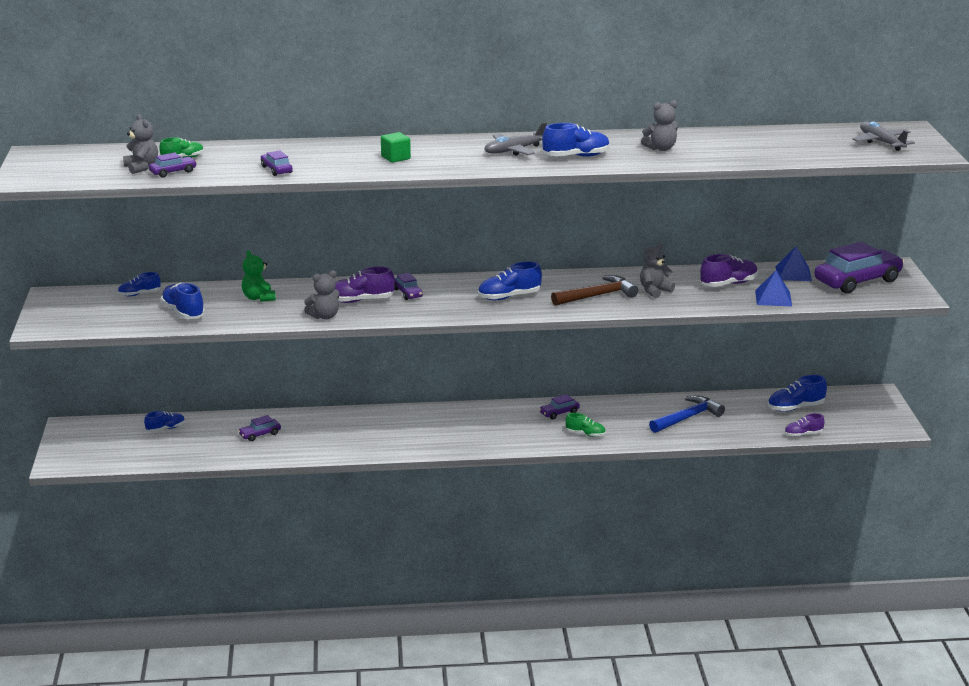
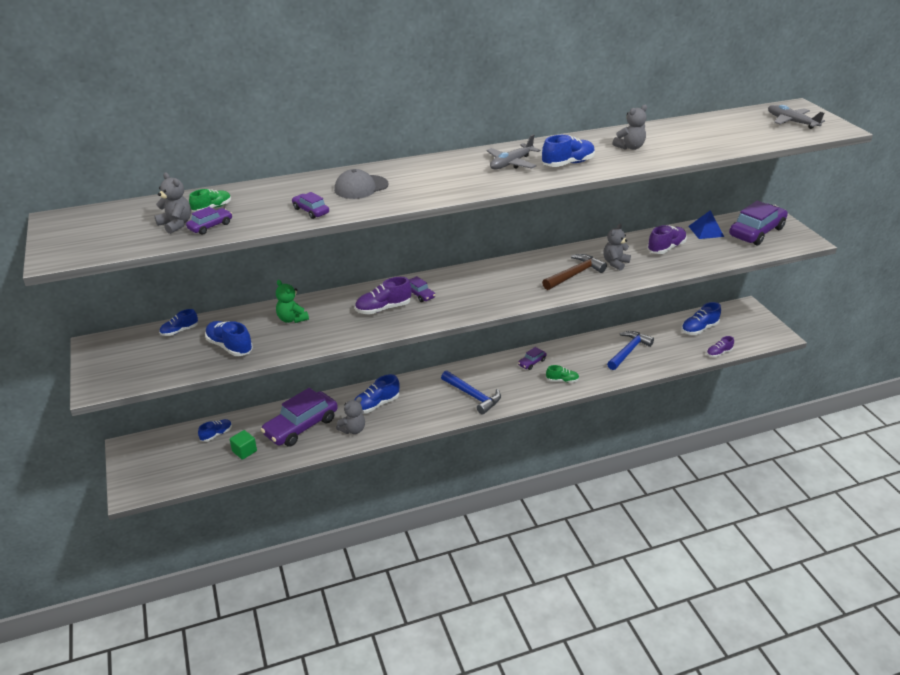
camera: 15 degrees left, 10 degrees up
(260, 434) = (301, 426): purple car -> purple car, size x2.19
(324, 316) = (360, 331): grey teddy bear -> grey teddy bear (353, 429)
(340, 156) = (361, 187): none -> grey cap
(395, 158) = (413, 184): green cube -> green cube (244, 451)
(469, 434) = (473, 396): none -> blue hammer
(509, 297) = (505, 286): blue shoe -> blue shoe (376, 405)
(773, 298) = (708, 257): blue pyramid -> none

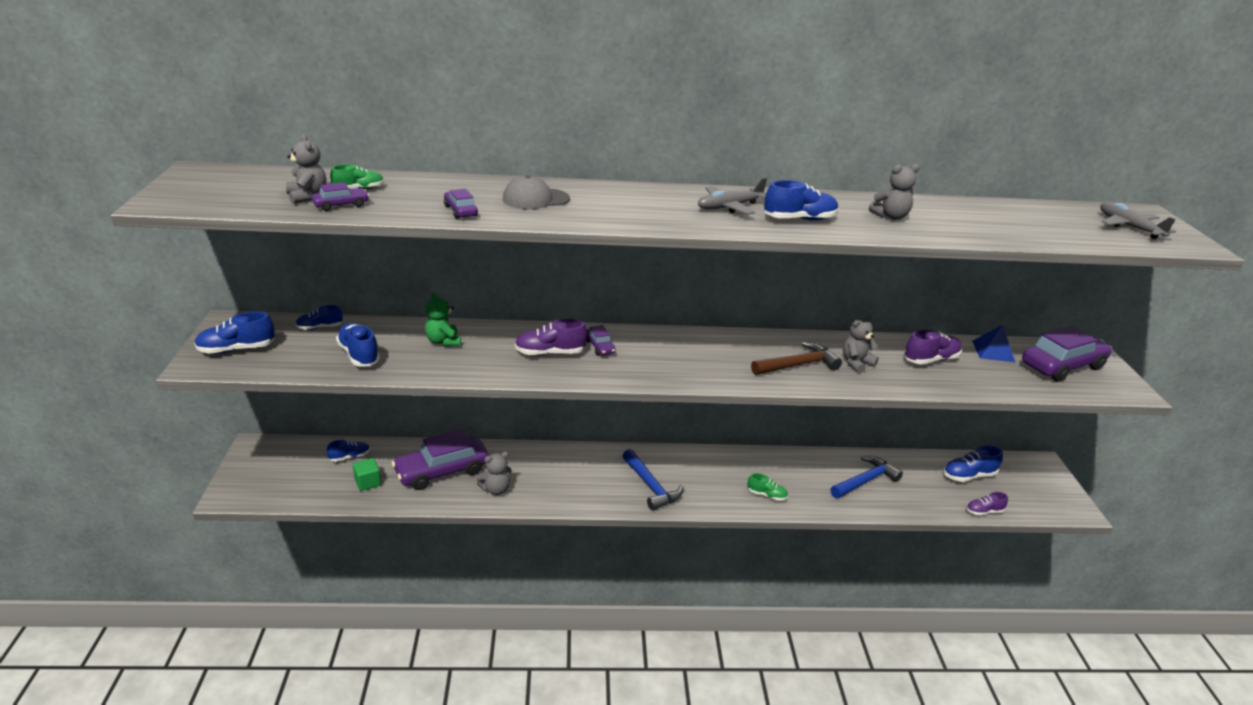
camera: 15 degrees right, 5 degrees down
(376, 405) = (535, 468): blue shoe -> blue shoe (236, 349)
(532, 362) = (739, 465): purple car -> none

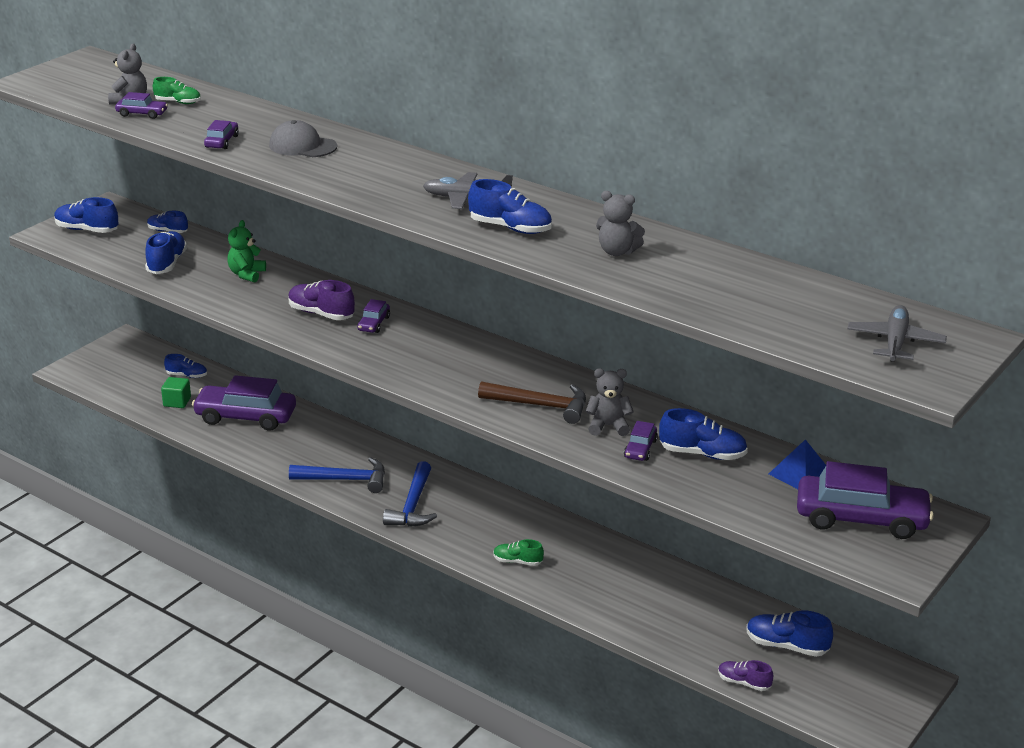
camera: 40 degrees right, 0 degrees up
(495, 489) = (271, 450): grey teddy bear -> none
(766, 495) = (517, 561): green shoe -> green shoe turned 135 degrees clockwise
(865, 481) = (648, 596): blue hammer -> blue hammer (345, 480)
(897, 371) = (640, 449): none -> purple car
(931, 360) = (702, 454): purple shoe -> blue shoe

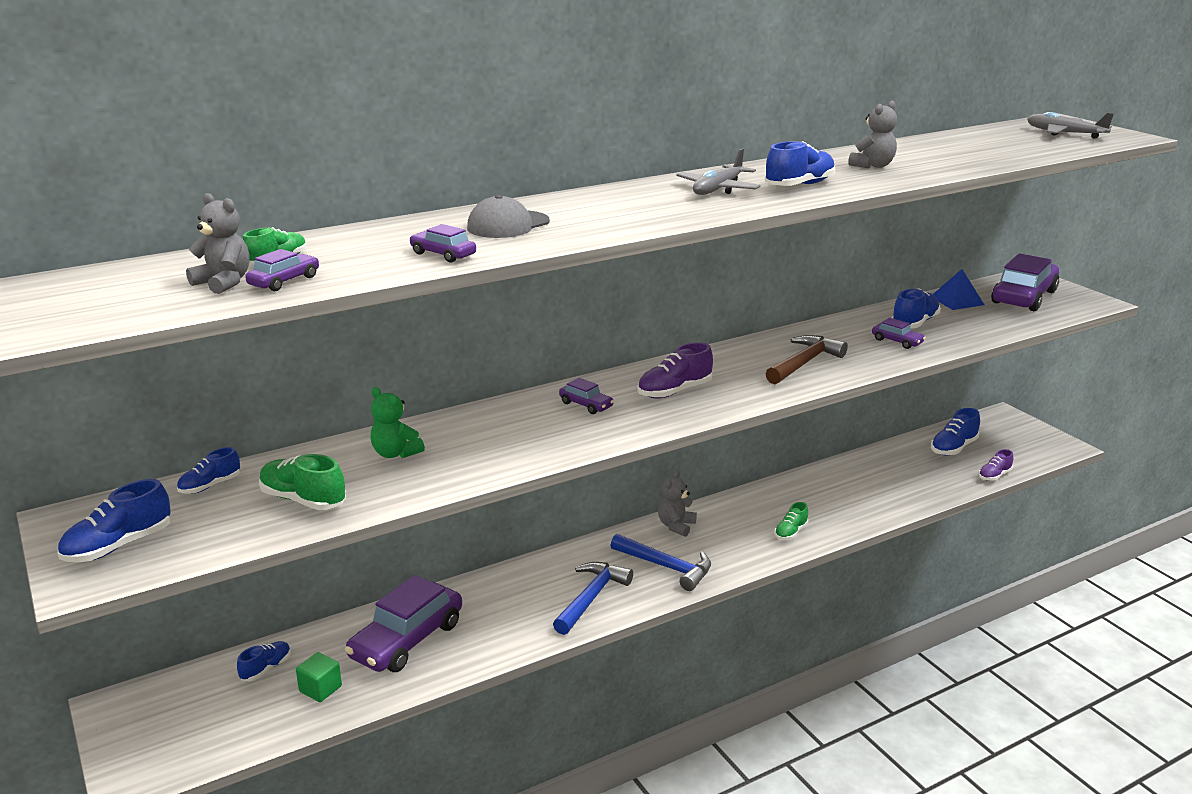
camera: 65 degrees left, 5 degrees down
(167, 264) = (303, 500): blue shoe -> green shoe
(321, 314) = (537, 427): purple shoe -> purple shoe (674, 391)
(608, 426) = (854, 345): grey teddy bear -> grey teddy bear (676, 526)

